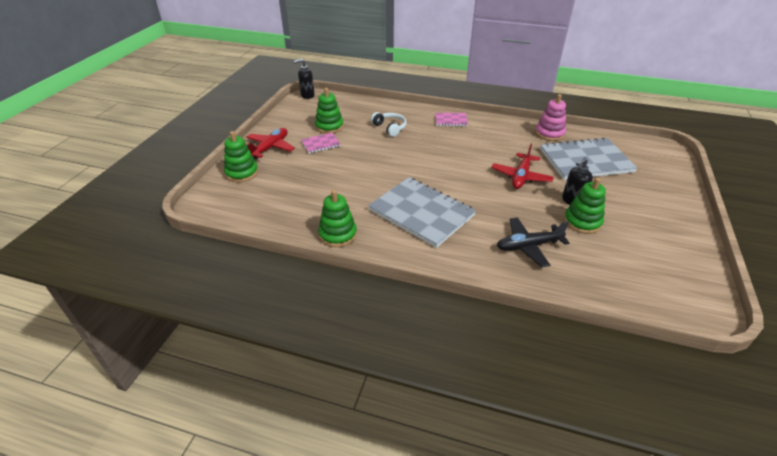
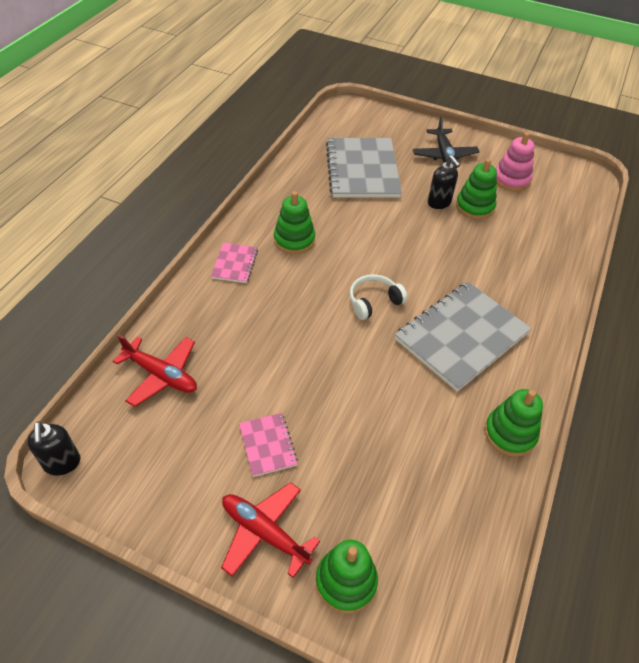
camera: 85 degrees left, 10 degrees up
(329, 126) = (209, 428): green stacking toy -> green stacking toy (294, 240)
(390, 128) = (237, 341): white headphones -> white headphones (373, 301)
(521, 177) = (389, 229): red plane -> red plane (161, 375)
(528, 246) = (516, 256): black plane -> black plane (444, 155)
(549, 133) = (296, 179): pink stacking toy -> pink stacking toy (511, 180)

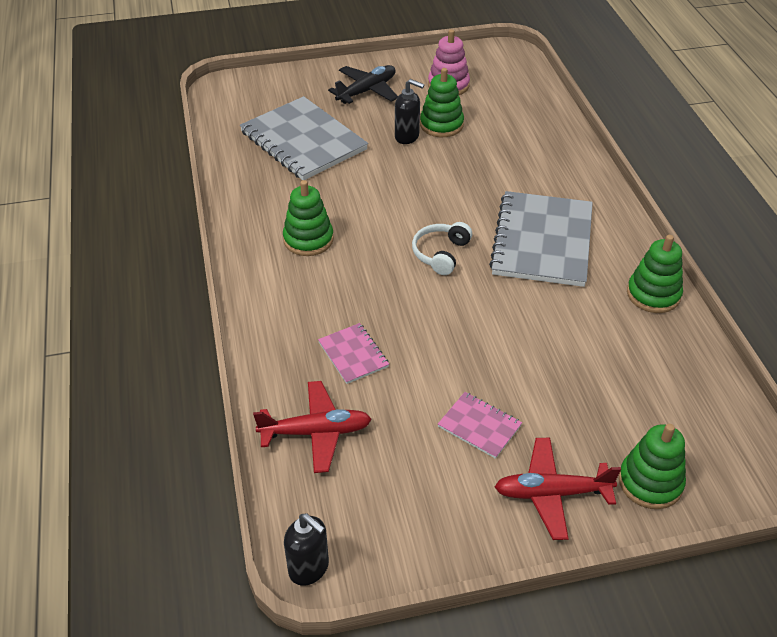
camera: 35 degrees left, 5 degrees down
(234, 264) = (273, 293): pink notebook -> pink notebook (353, 354)
(444, 155) = (367, 91): black plane -> black plane turned 90 degrees counterclockwise

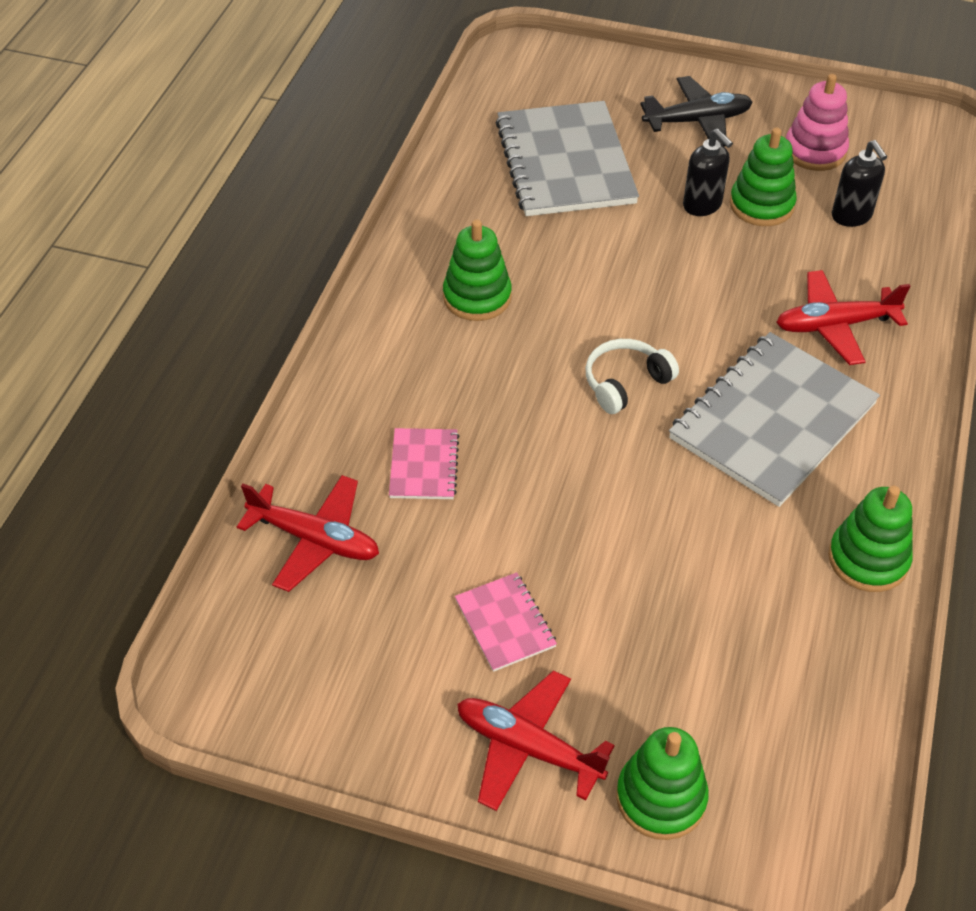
camera: 30 degrees right, 5 degrees up
(309, 568) = (197, 690): black soap dispenser -> black soap dispenser (851, 216)
(534, 175) = (835, 325): none -> red plane

